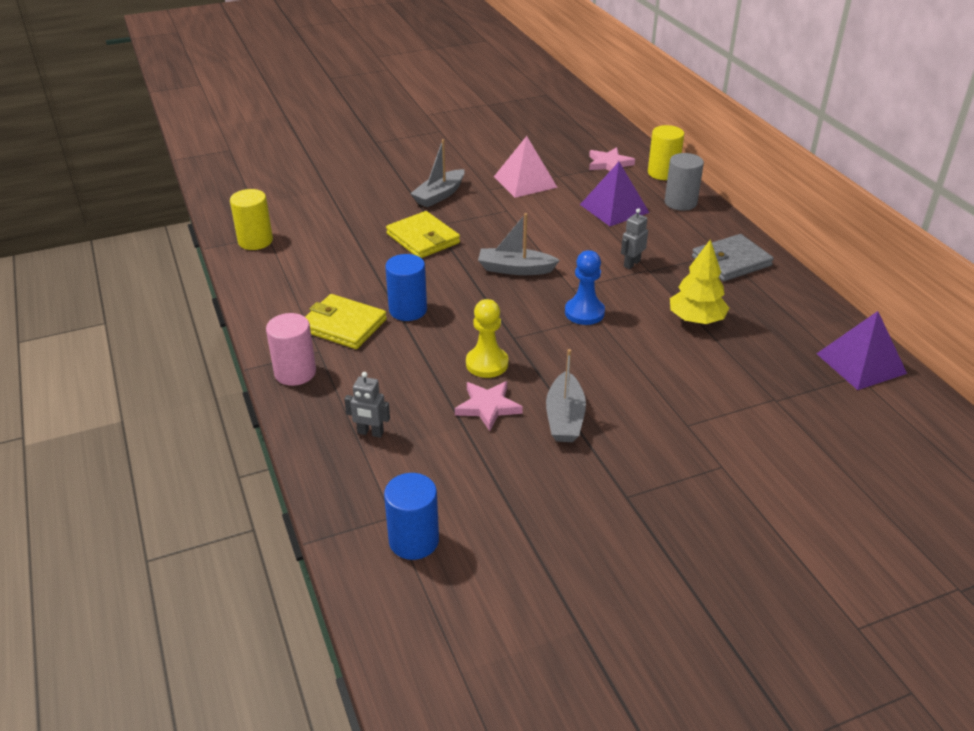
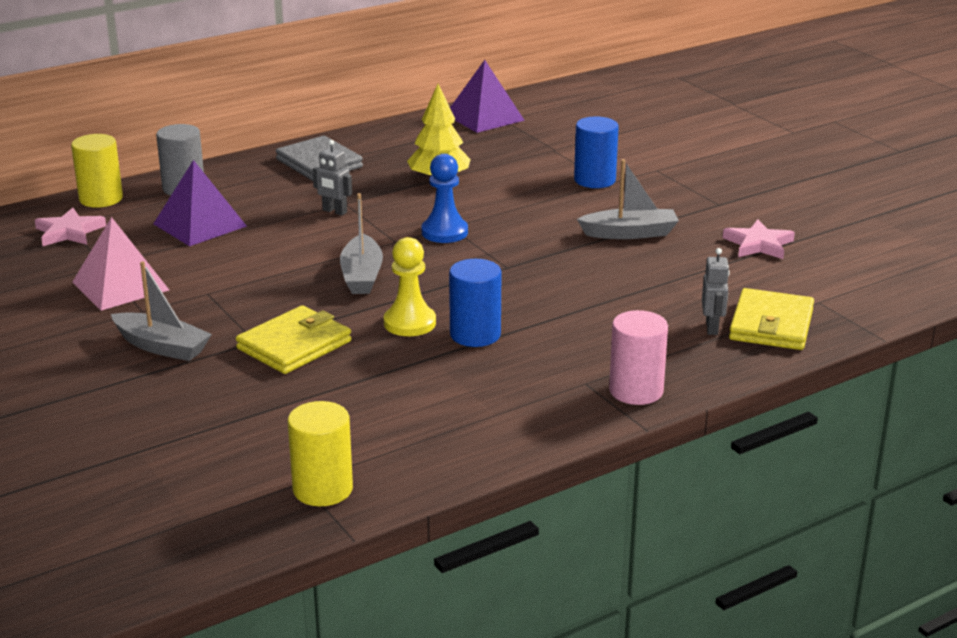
camera: 100 degrees left, 10 degrees down
(343, 325) = (524, 374): yellow wallet -> yellow wallet (771, 325)
(414, 540) = (839, 287): blue cylinder -> blue cylinder (594, 180)
(487, 364) = (562, 277): yellow pawn -> yellow pawn (409, 323)
(488, 407) = (634, 270): pink star -> pink star (758, 244)

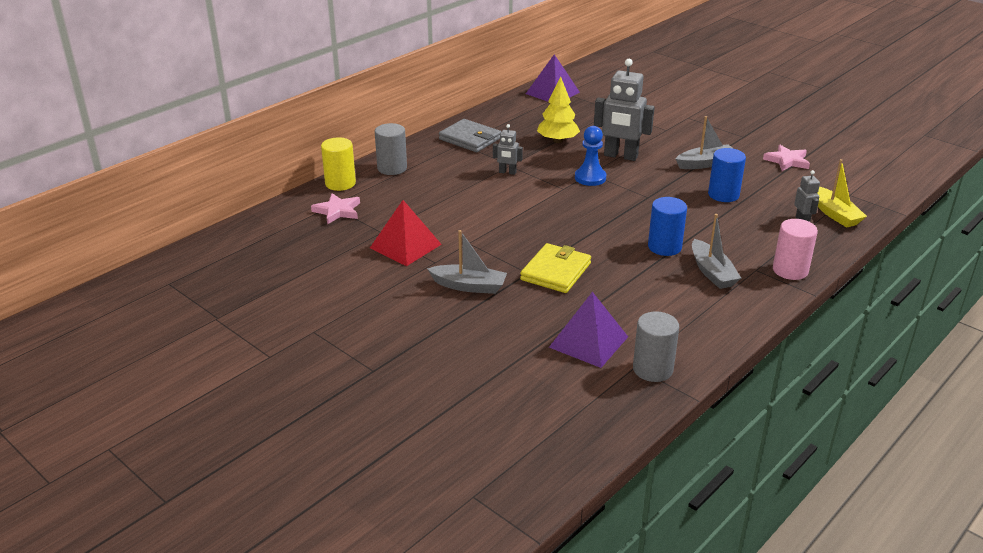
camera: 15 degrees left, 5 degrees up
(120, 286) = (405, 246): pink pyramid -> red pyramid
(200, 225) = (424, 194): purple pyramid -> purple pyramid (588, 342)
(322, 489) = (652, 369): yellow cylinder -> grey cylinder
(362, 276) = (561, 216): grey boat -> grey boat (712, 272)
(409, 323) = (617, 245): yellow pawn -> none
(512, 209) = (620, 156): none -> grey robot
(594, 180) = (656, 129): blue cylinder -> blue cylinder (723, 195)
(771, 325) = (834, 214): yellow wallet -> yellow boat

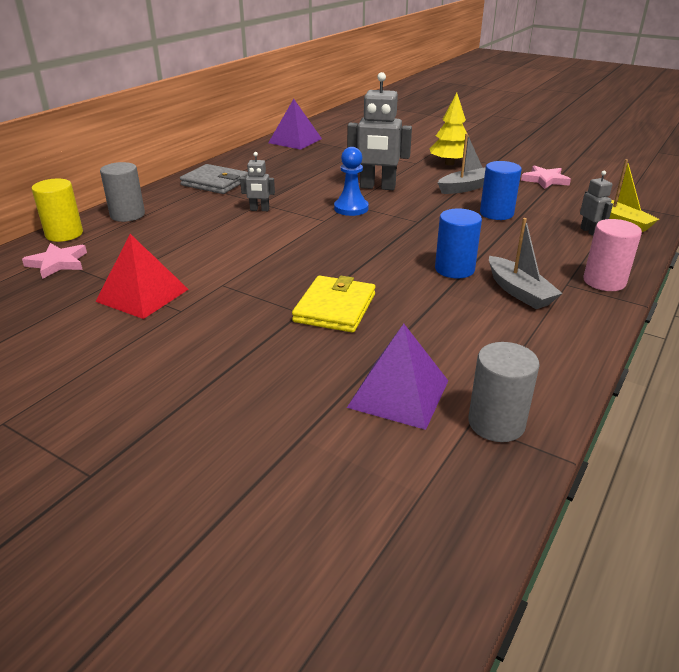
camera: 10 degrees left, 0 degrees up
(469, 286) = (227, 336): grey boat -> none
(557, 141) = (308, 178): yellow tree -> yellow tree (449, 163)

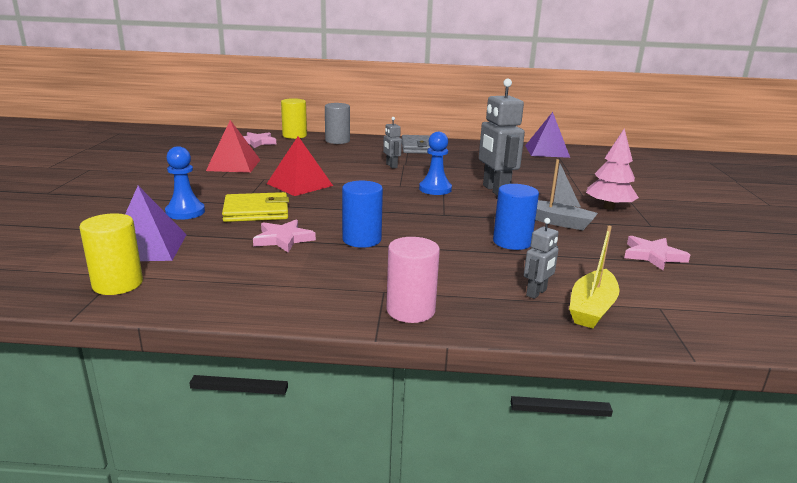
camera: 60 degrees right, 10 degrees down
(268, 268) = (299, 184): none -> red pyramid
(299, 354) = (185, 212): none -> blue pawn
(428, 306) = (283, 239): none -> pink star
(449, 163) = (608, 207): yellow tree -> pink tree
(496, 423) = (118, 284): grey cylinder -> yellow cylinder
(519, 291) = (344, 270): grey boat -> none

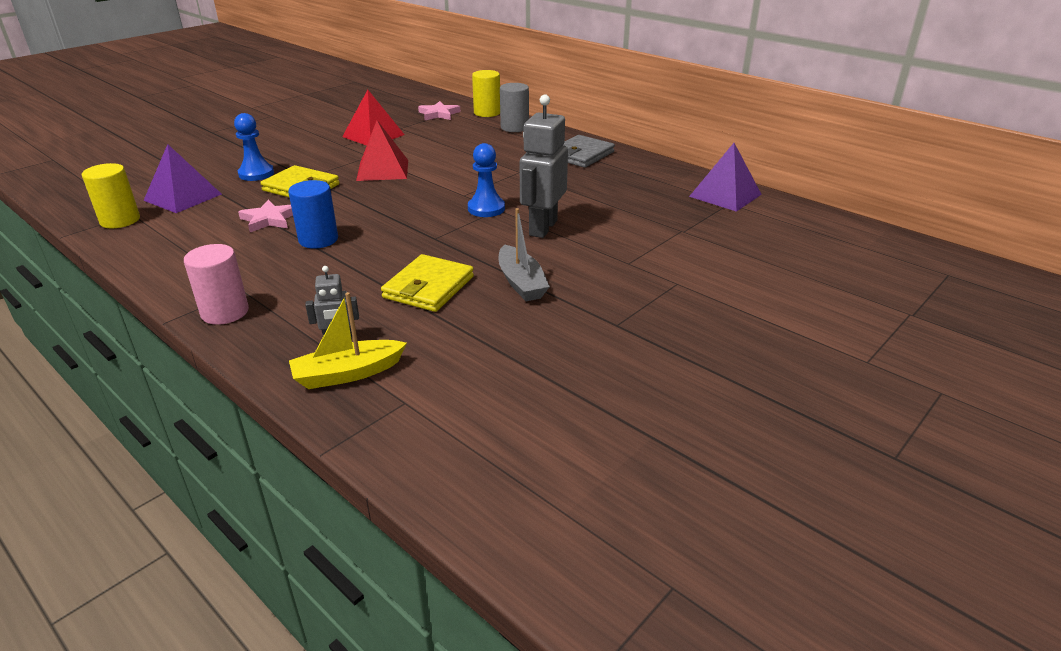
camera: 40 degrees right, 10 degrees up
(391, 166) = (503, 170): grey robot -> none
(512, 242) = (428, 287): blue cylinder -> yellow wallet
(608, 207) = (620, 287): pink tree -> none
(653, 255) = (529, 355): pink star -> none

